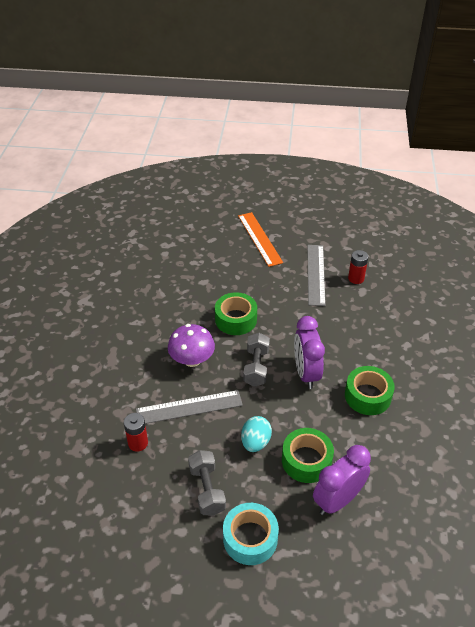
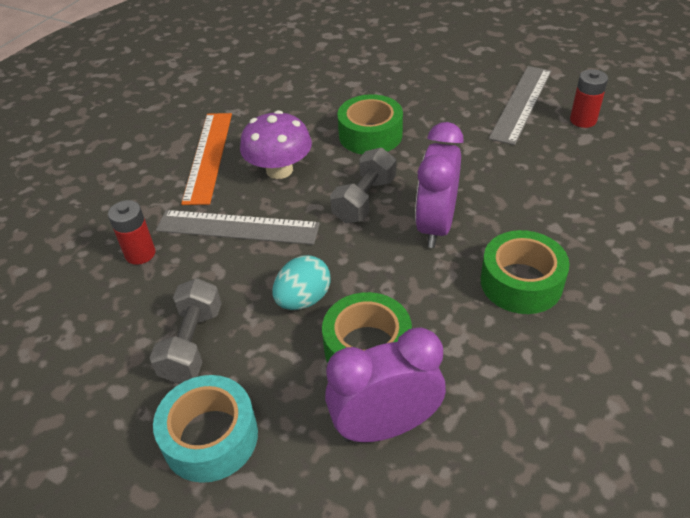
camera: 25 degrees right, 0 degrees up
(259, 238) = (460, 48): orange ruler -> orange ruler (208, 156)

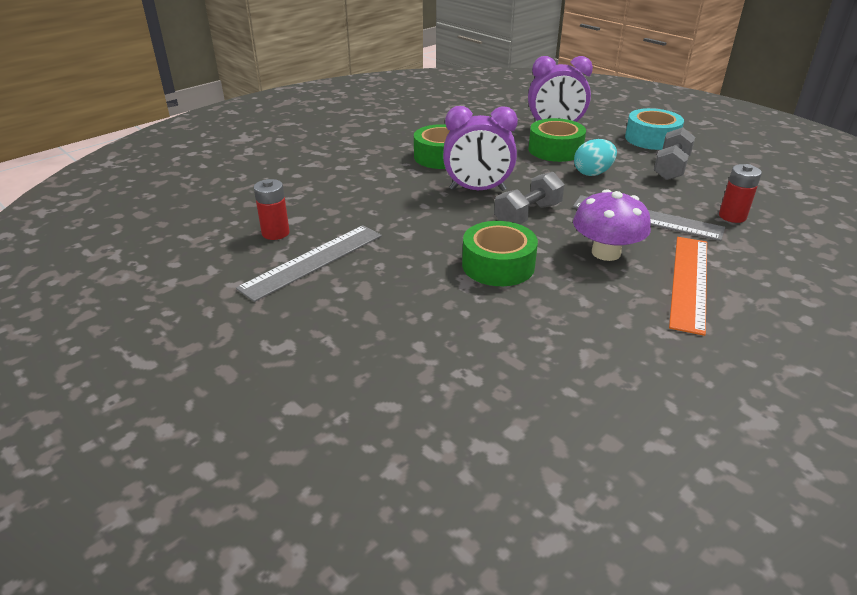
camera: 165 degrees left, 10 degrees down
(436, 226) = (477, 190): purple clock -> purple clock turned 60 degrees clockwise

